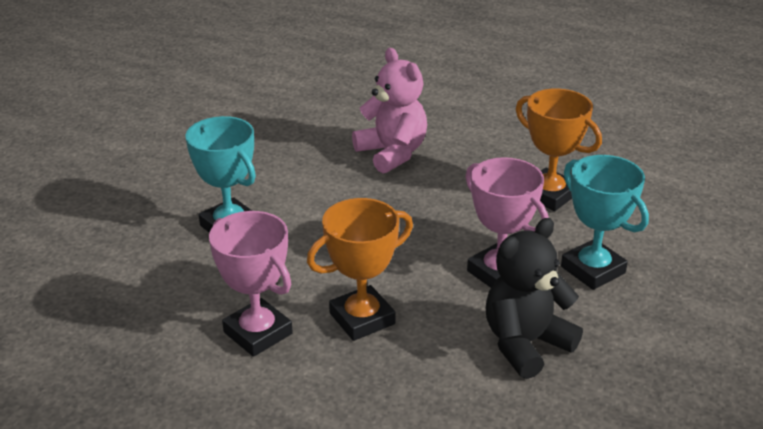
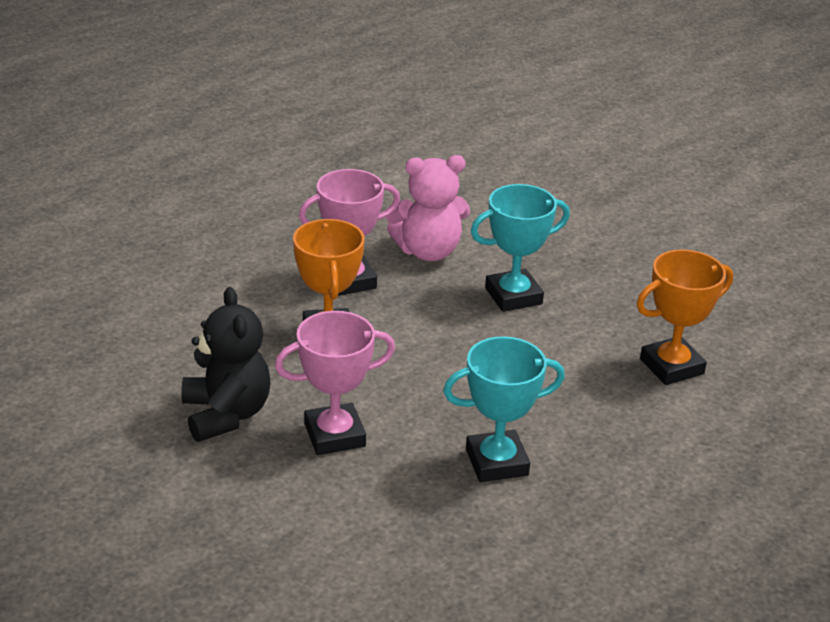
camera: 110 degrees right, 0 degrees up
(392, 153) = (603, 433): pink teddy bear -> pink teddy bear (428, 251)
(549, 195) = (449, 527): orange trophy -> orange trophy (671, 366)
(592, 270) = (294, 502): turquoise trophy -> turquoise trophy (496, 462)

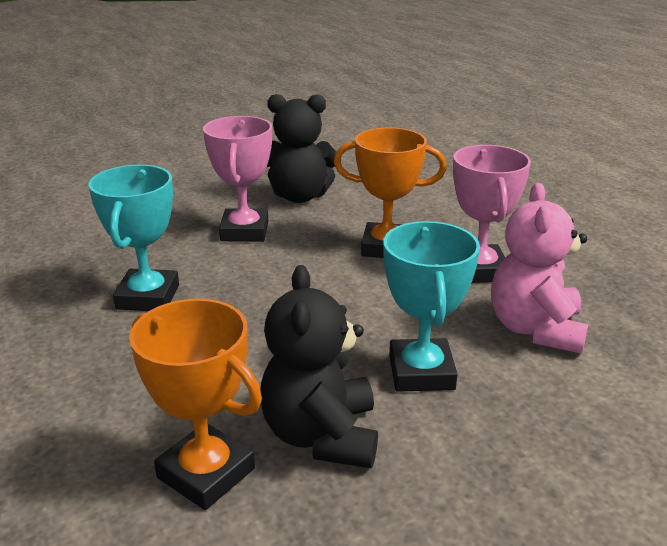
camera: 110 degrees right, 5 degrees down
(606, 328) = (321, 435): none -> black teddy bear
(671, 366) = (206, 473): orange trophy -> orange trophy turned 45 degrees counterclockwise

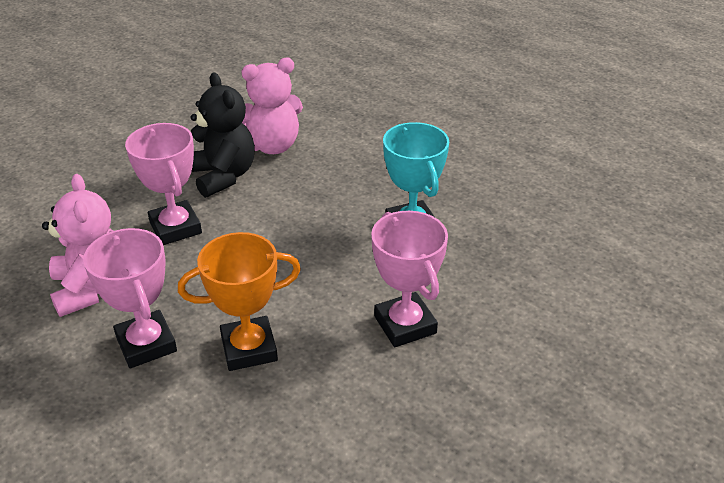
camera: 155 degrees right, 10 degrees up
(206, 473) = (272, 146): orange trophy -> pink teddy bear
(299, 196) = (395, 410): black teddy bear -> none
(421, 372) = (175, 228): turquoise trophy -> pink trophy

